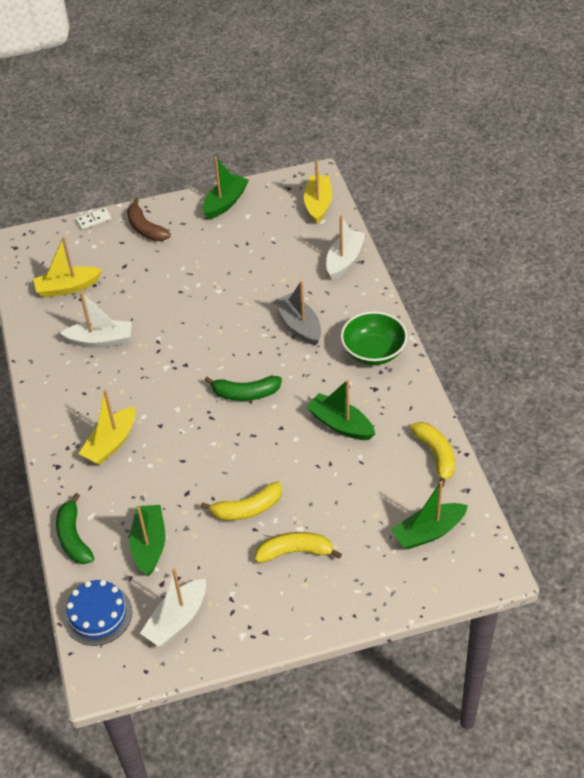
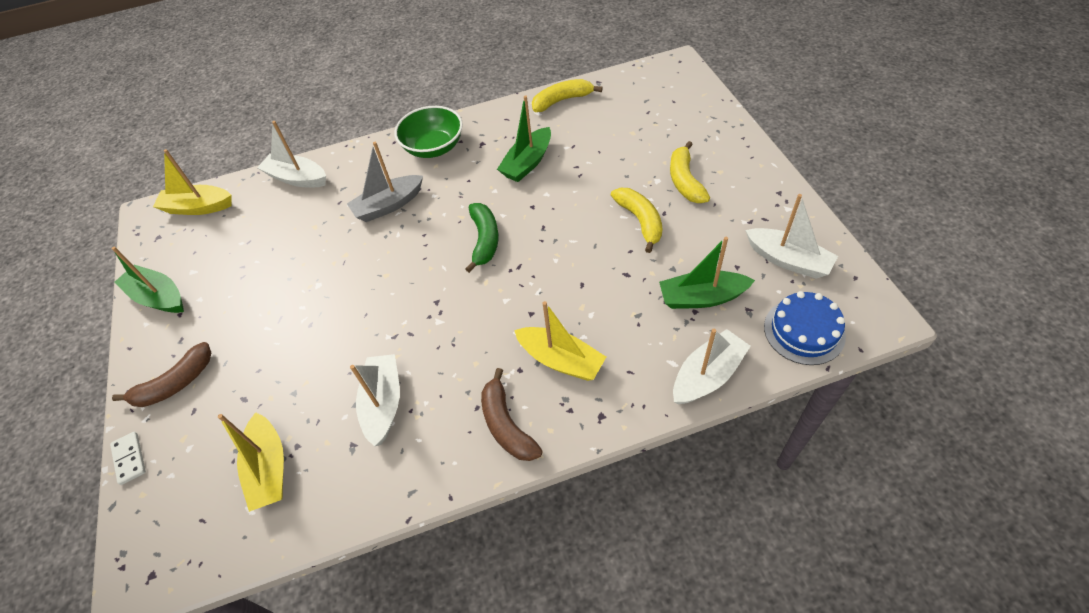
camera: 90 degrees left, 5 degrees up
(65, 410) = (506, 425): none -> brown banana
(73, 537) = (707, 375): green banana -> white boat
(428, 532) = (646, 100): green boat -> none

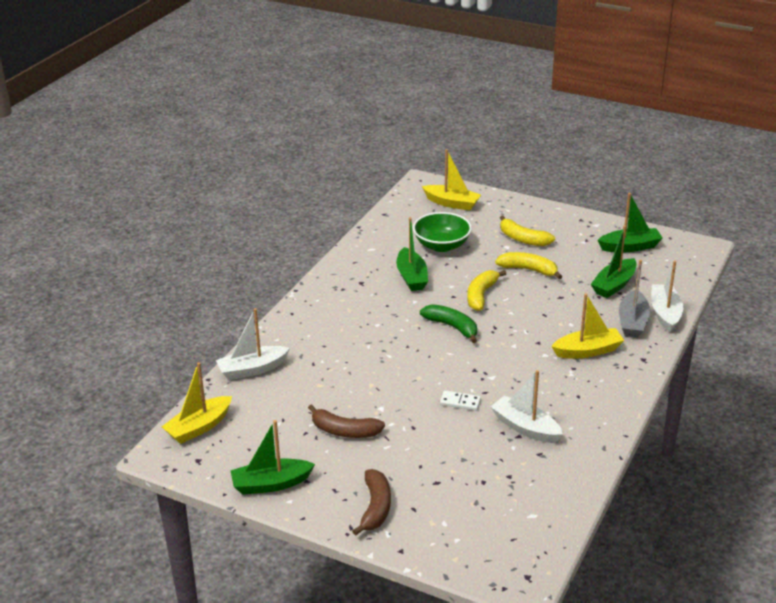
camera: 50 degrees left, 20 degrees down
(129, 459) = (415, 553): white domino -> white domino (460, 402)
(269, 468) = (511, 494): yellow boat -> yellow boat (452, 203)
(388, 205) = (354, 346): grey boat -> grey boat (632, 322)
(433, 147) = (329, 301): green bowl -> green bowl (441, 245)
(506, 425) = (605, 392): brown banana -> brown banana (344, 431)
(562, 100) = (377, 234): yellow banana -> yellow banana (481, 295)
(788, 260) = (630, 247): white boat -> green boat
(804, 331) = (680, 271): blue cake -> none

